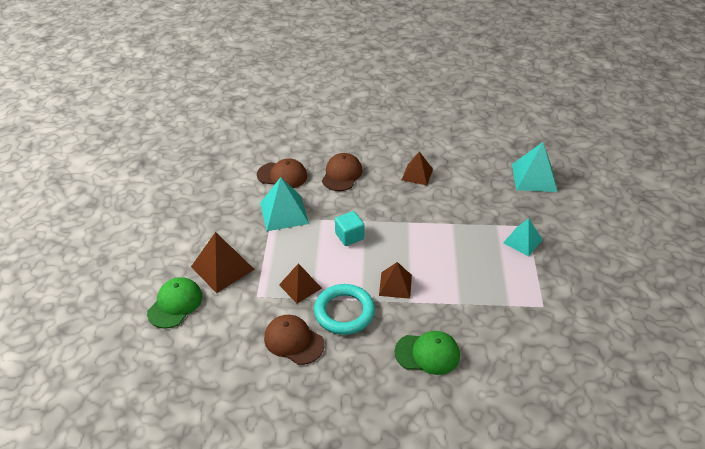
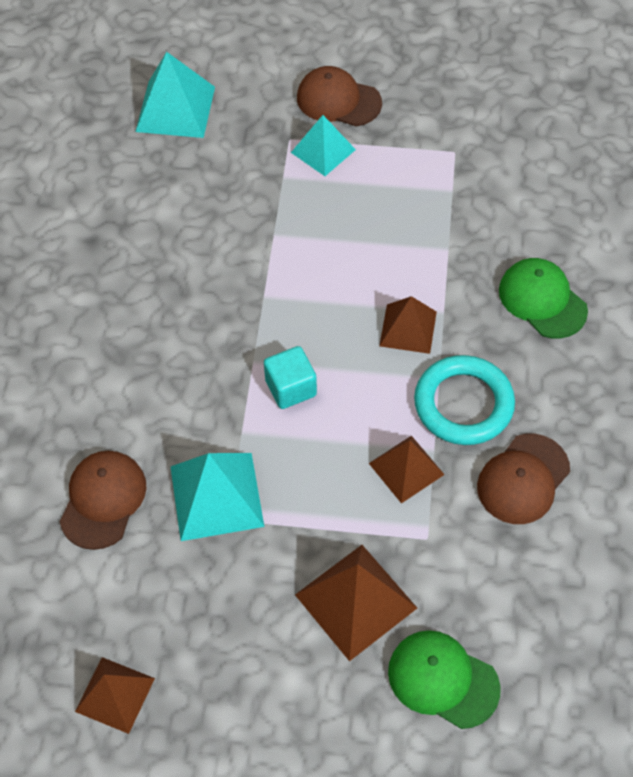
camera: 85 degrees left, 15 degrees up
(342, 174) = (118, 392): brown cap -> brown cap (338, 100)
(417, 174) = (139, 271): brown pyramid -> brown pyramid (114, 695)
(427, 354) = (542, 300): green cap -> green cap turned 45 degrees counterclockwise

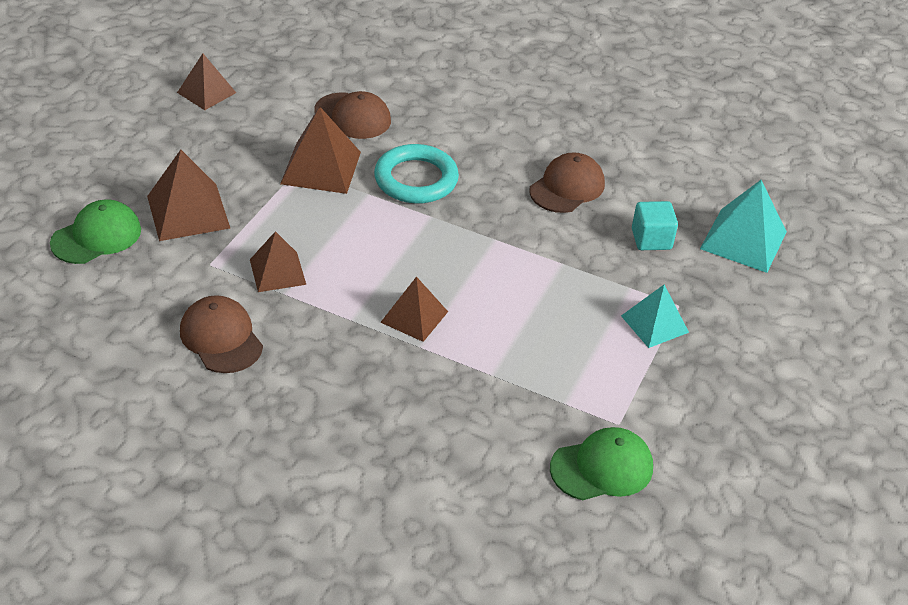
camera: 105 degrees right, 15 degrees down
(216, 496) = (321, 167): turquoise pyramid -> brown pyramid
(291, 388) = (393, 229): turquoise cube -> turquoise cube (651, 239)
(338, 100) = (722, 355): brown cap -> brown cap (567, 187)
(463, 404) = (316, 326): turquoise ring -> turquoise ring (416, 179)
(542, 300) = (396, 422): green cap -> green cap (602, 468)

